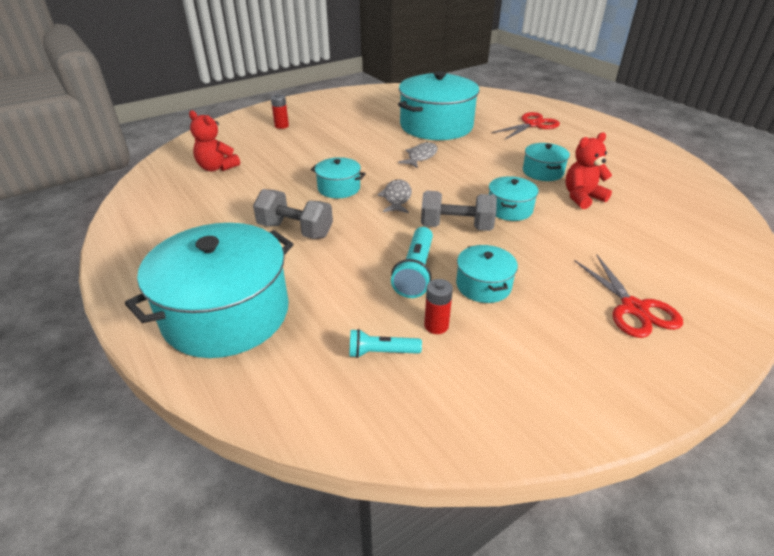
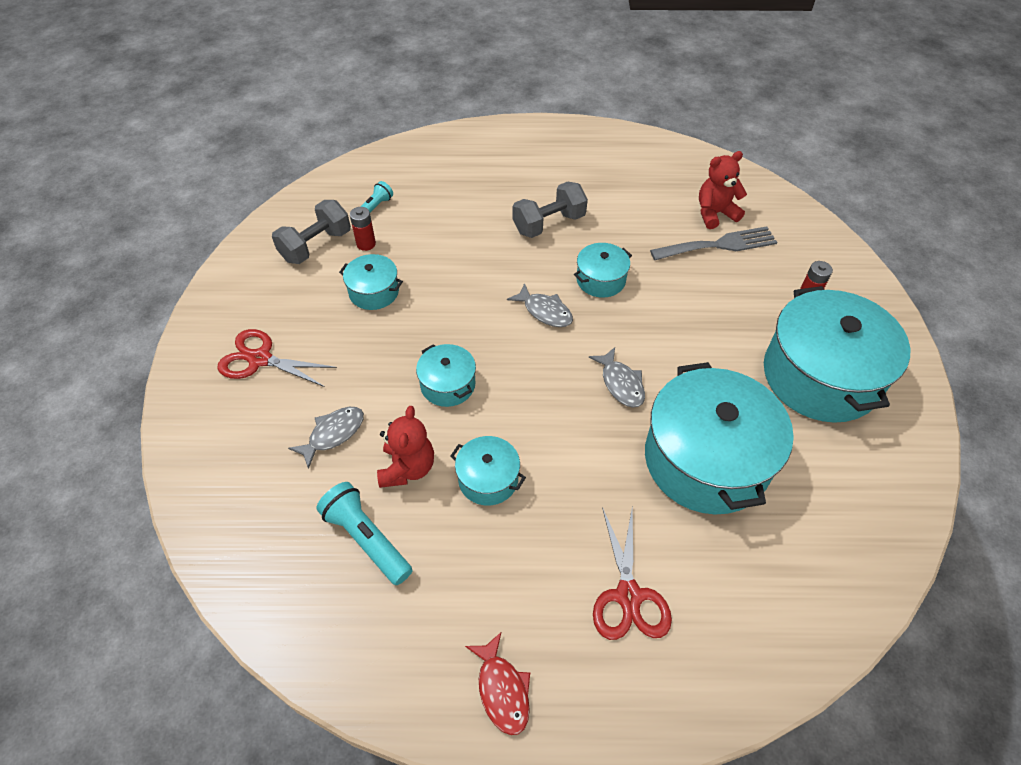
camera: 125 degrees right, 15 degrees up
(226, 314) = (477, 161): turquoise pot -> turquoise pot (820, 376)
(254, 158) = (719, 245): none -> grey fork
(415, 272) = (427, 264): turquoise flashlight -> turquoise flashlight (367, 539)
(456, 227) = (458, 324): grey dumbbell -> grey dumbbell (316, 246)
(614, 234) = (333, 434): none -> grey fish
(617, 136) = (502, 689): none -> red fish

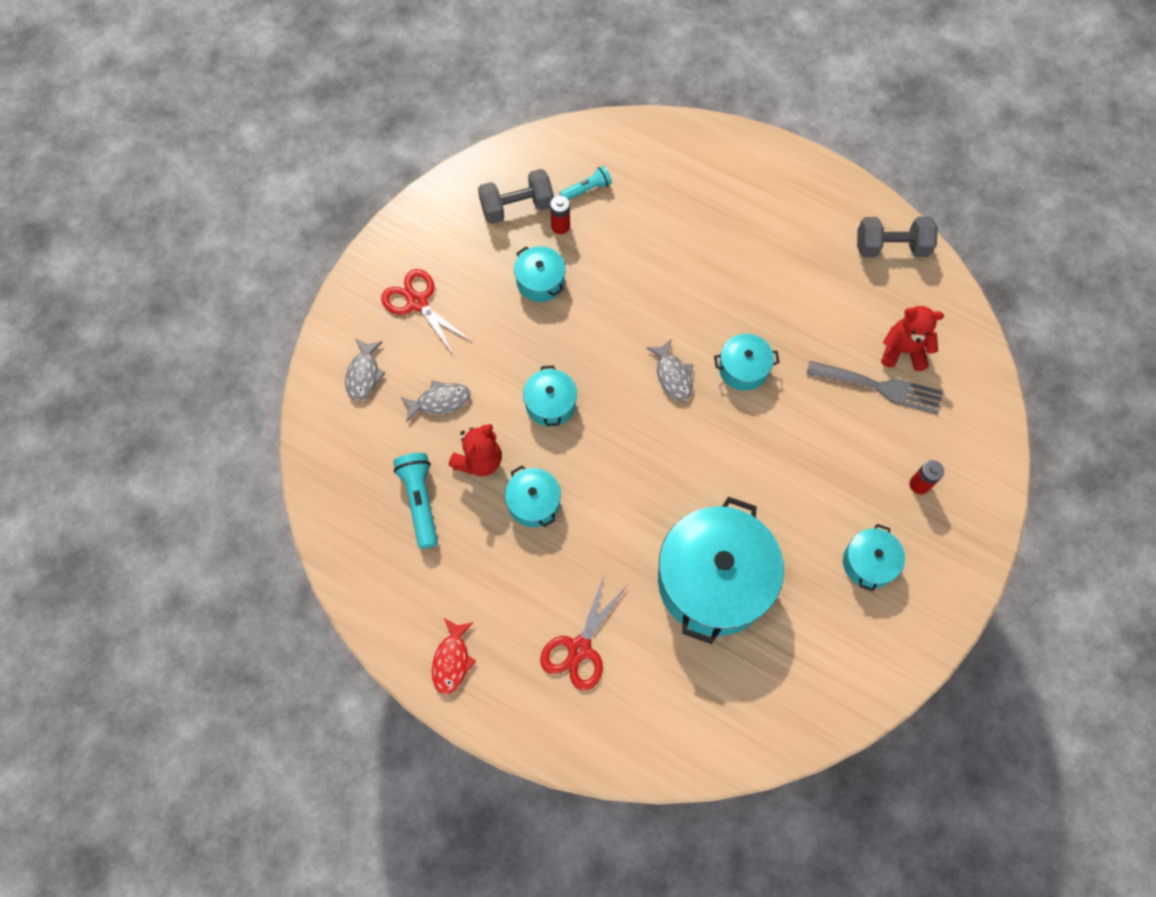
camera: 30 degrees right, 15 degrees up
(549, 224) = (736, 284): grey dumbbell -> grey dumbbell (891, 247)
(621, 383) = (691, 478): grey fish -> grey fish (364, 374)
(820, 376) = (868, 563): turquoise pot -> turquoise pot, size x0.47

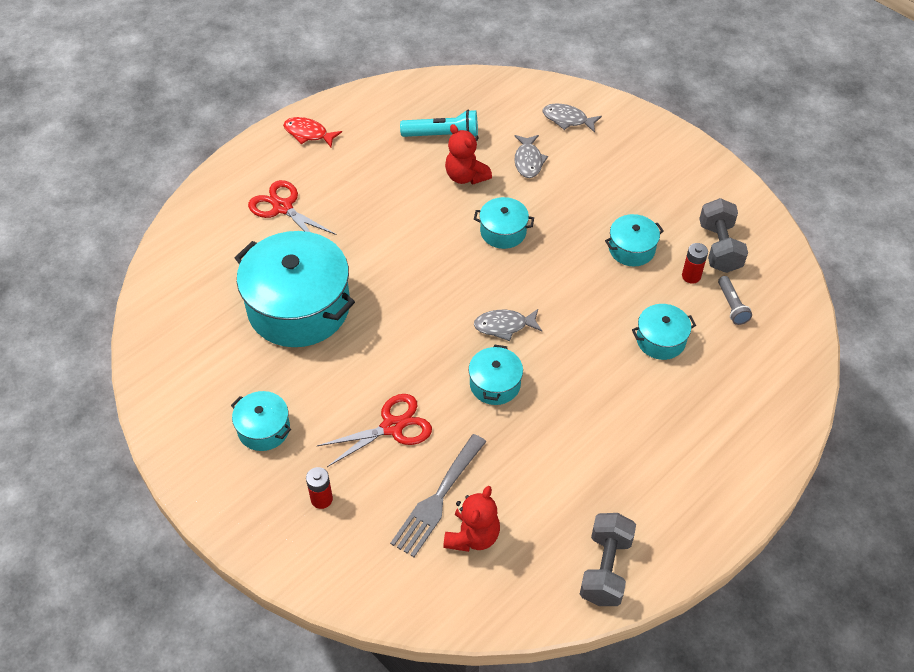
camera: 105 degrees right, 15 degrees down
(417, 302) = (629, 162): red scissors -> red scissors (392, 427)
(534, 502) = (415, 203): turquoise pot -> turquoise pot (660, 340)
(587, 189) = (731, 306): turquoise flashlight -> grey flashlight

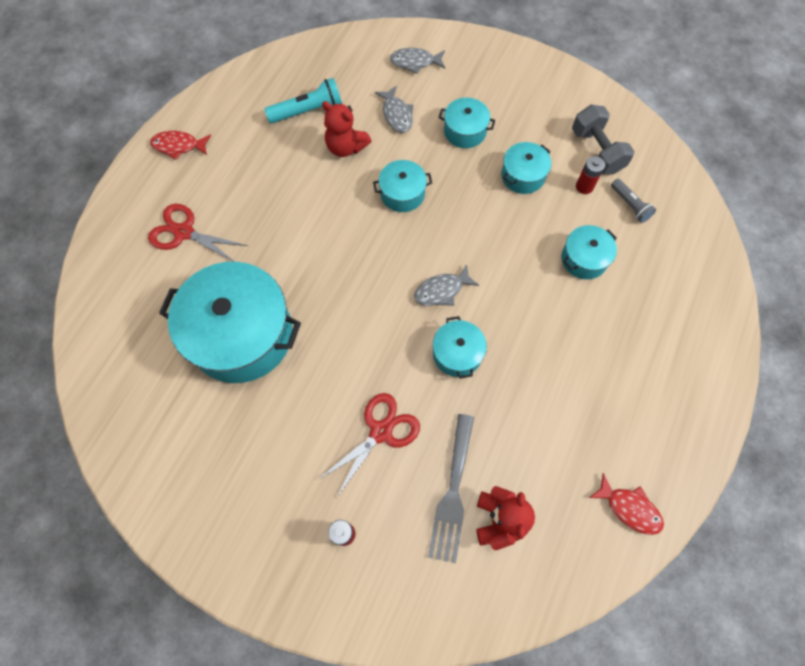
camera: 20 degrees left, 15 degrees up
(264, 429) = (258, 478): turquoise pot -> turquoise pot (465, 131)
(605, 569) = (629, 508): grey dumbbell -> red fish

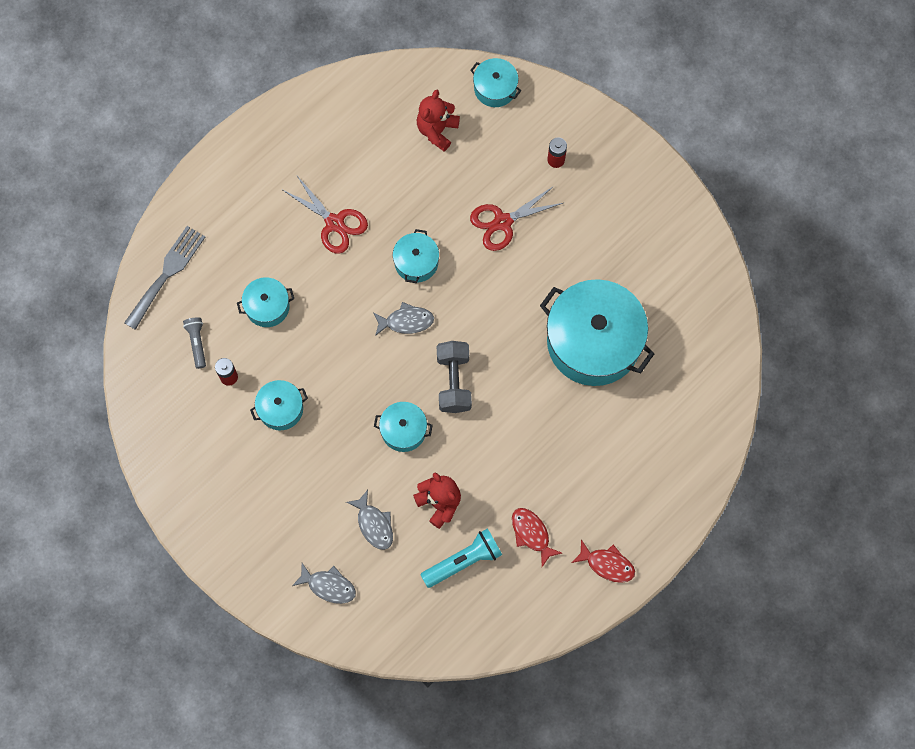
camera: 160 degrees left, 5 degrees up
(184, 232) = (622, 461): red scissors -> red scissors (334, 223)
(308, 111) = (463, 561): turquoise flashlight -> turquoise flashlight turned 150 degrees clockwise
(397, 114) = (374, 524): grey fish -> grey fish turned 150 degrees clockwise
(452, 493) = (464, 159): grey fork -> grey fork (167, 273)
(465, 131) = (314, 479): turquoise pot -> turquoise pot (495, 88)
(596, 151) = (196, 410): grey dumbbell -> grey dumbbell (454, 382)
(629, 508) = (337, 105): red fish -> red fish (531, 534)

